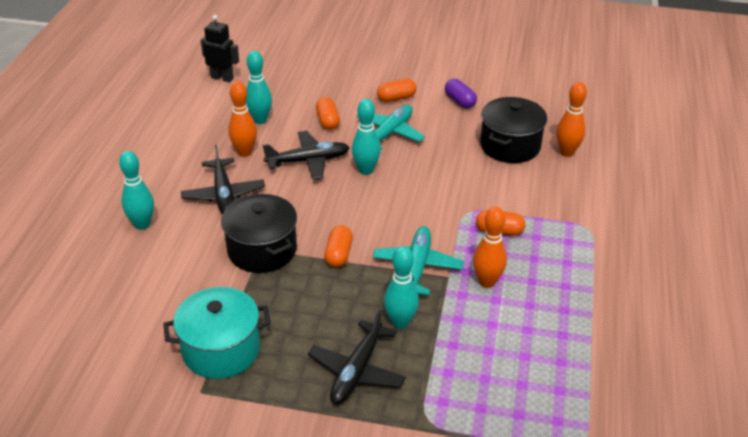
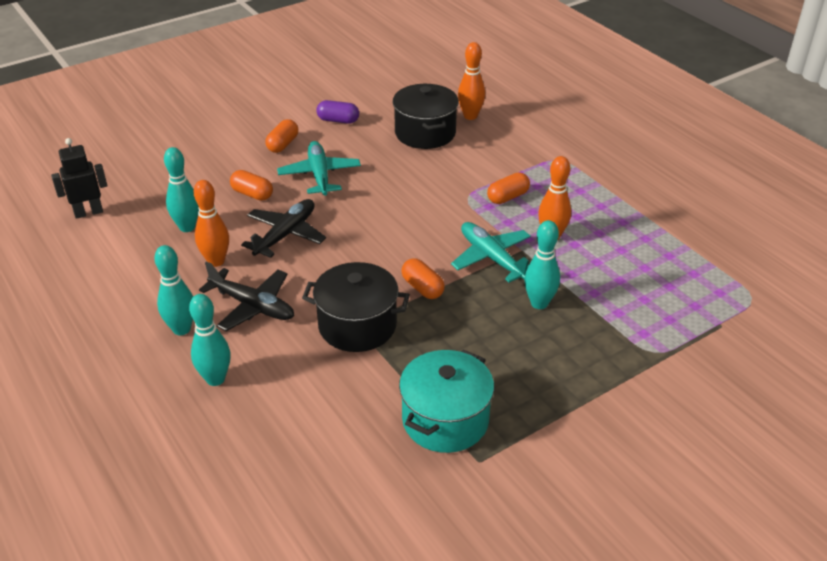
camera: 45 degrees left, 0 degrees up
(357, 371) = (562, 357): black plane -> none
(366, 170) = (345, 213): turquoise bowling pin -> turquoise bowling pin (181, 329)

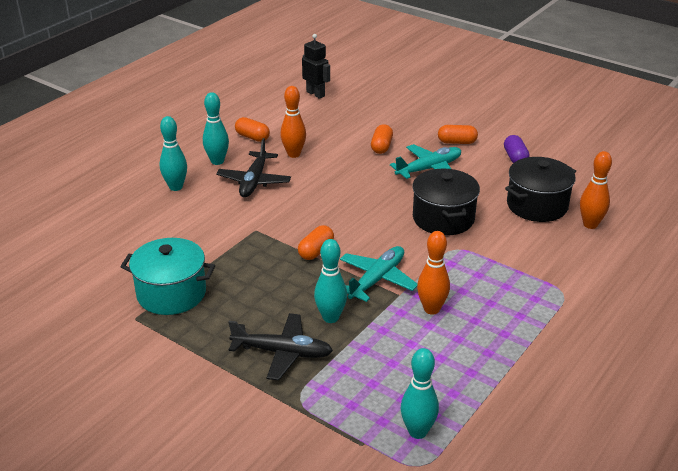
camera: 70 degrees right, 5 degrees down
(187, 227) = (324, 133): turquoise bowling pin -> turquoise bowling pin (417, 432)
(285, 234) = (342, 173): black plane -> black plane (282, 352)
(357, 325) = (255, 230): black pot -> black pot (443, 218)
(508, 197) = (474, 272): orange capsule -> orange capsule (252, 137)

